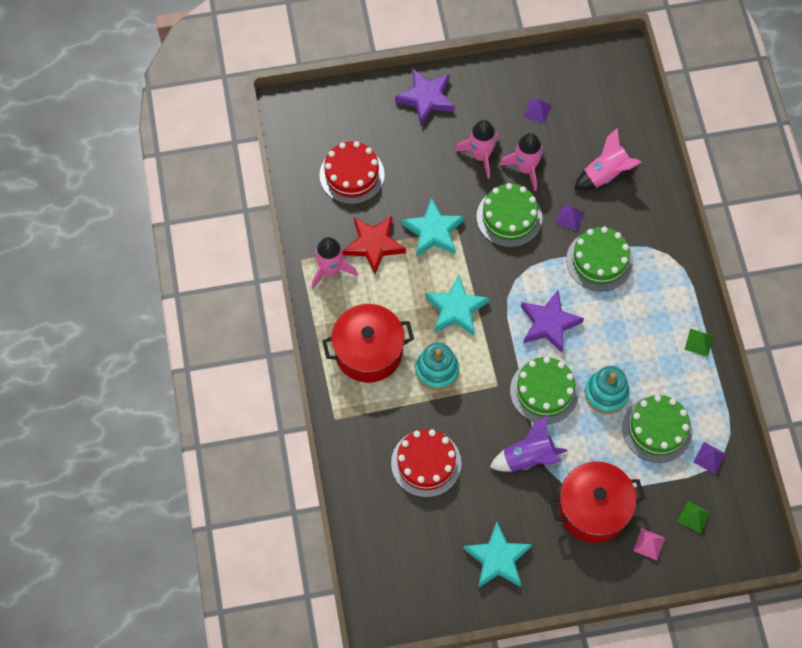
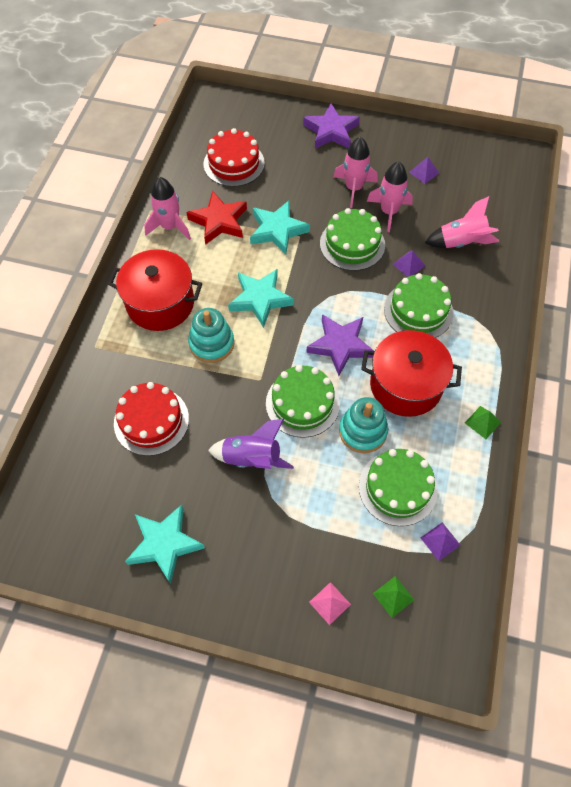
camera: 25 degrees right, 5 degrees down
(593, 509) = (289, 538): red pot -> red pot (405, 385)

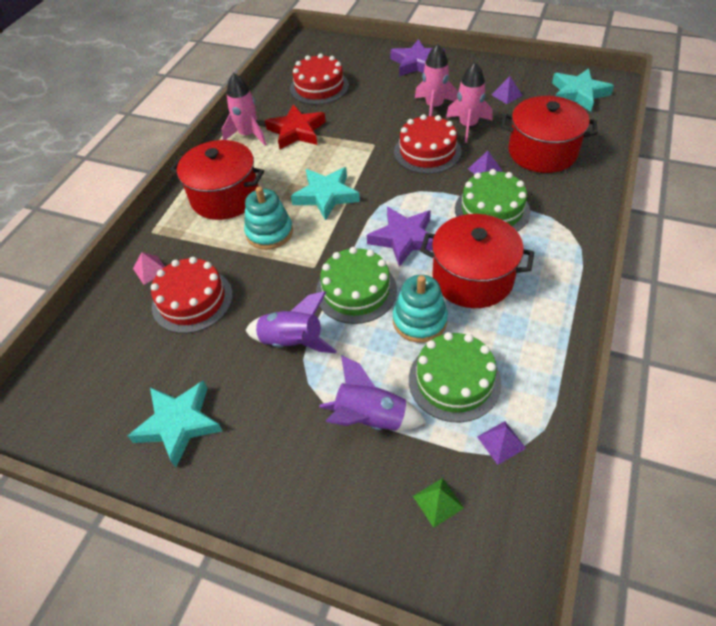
camera: 10 degrees right, 10 degrees down
(277, 230) = (353, 139): turquoise star -> turquoise star (578, 94)
(329, 603) = (358, 503): pink pyramid -> pink pyramid (150, 270)
(330, 527) = (370, 418): none -> purple rocket
(352, 244) = (427, 151): green cake -> red cake
(461, 242) = (542, 152): pink rocket -> red pot
(483, 422) = (559, 318): green pyramid -> none

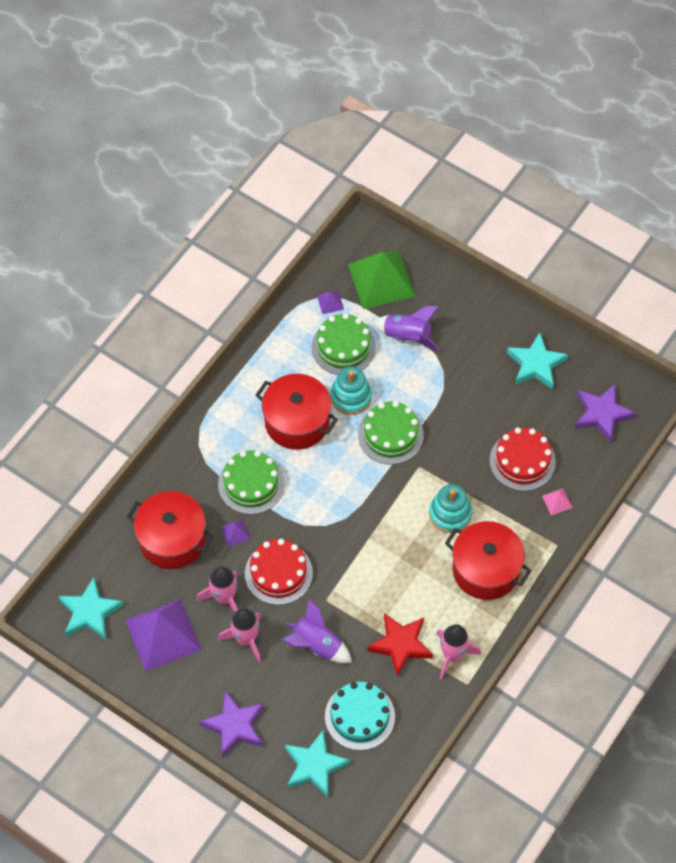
camera: 170 degrees left, 10 degrees up
(292, 341) = (449, 404): purple rocket -> purple rocket (316, 645)
(319, 87) = (359, 716): red cake -> turquoise cake
(326, 196) = (390, 543): turquoise star -> turquoise star (314, 766)
(404, 239) = (336, 474): purple star -> purple star (602, 414)
(438, 502) = (381, 280): green pyramid -> green pyramid, size x2.45
(506, 95) = (163, 634): purple pyramid -> purple pyramid, size x2.45

